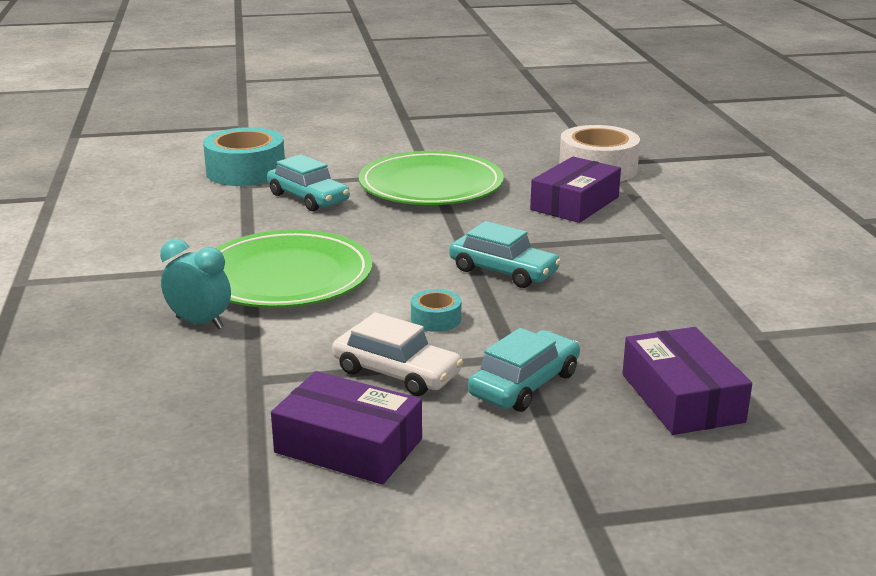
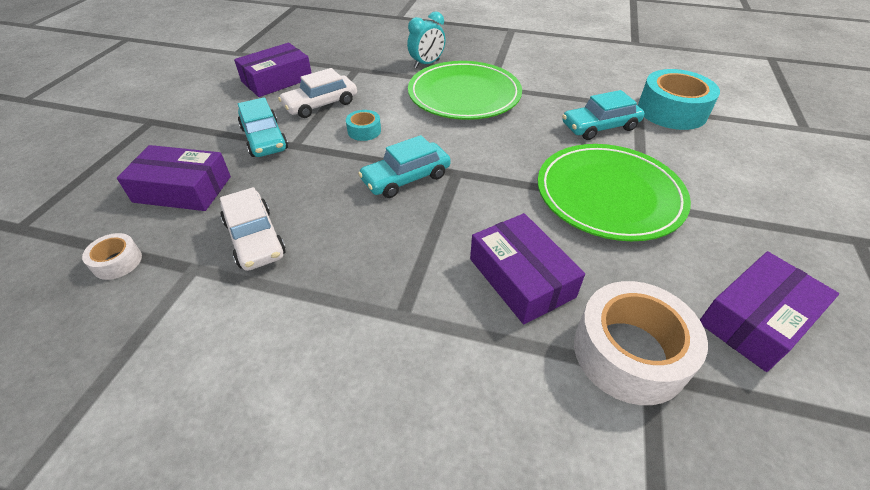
camera: 115 degrees right, 20 degrees up
(523, 141) = (756, 320): none -> purple box
(684, 319) = (255, 238): none -> white car
(814, 380) = (117, 262): none -> white tape

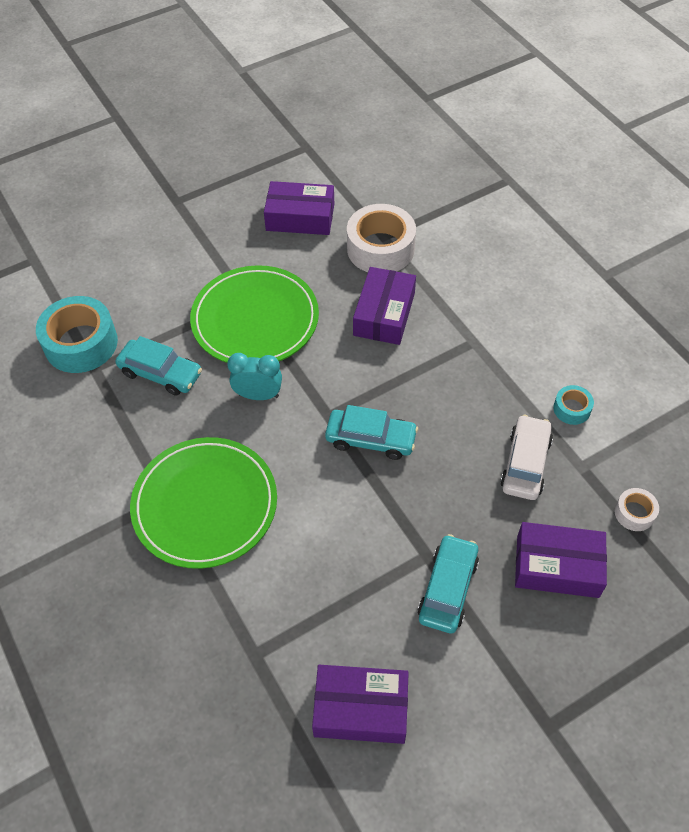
camera: 135 degrees left, 10 degrees up
(182, 189) = (557, 566): purple box -> purple box turned 45 degrees counterclockwise
(320, 104) = (353, 607): white car -> none
(364, 131) = (349, 525): turquoise tape -> turquoise tape (571, 409)
(426, 64) = (172, 595): turquoise clock -> turquoise clock (258, 395)

